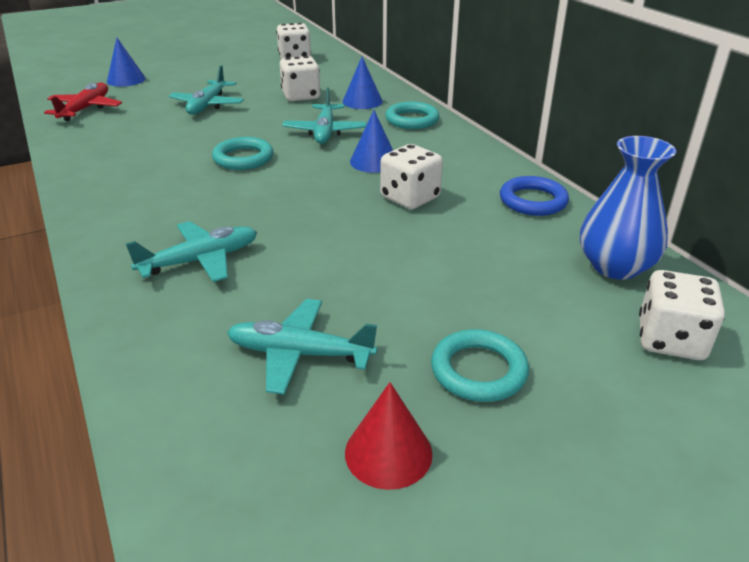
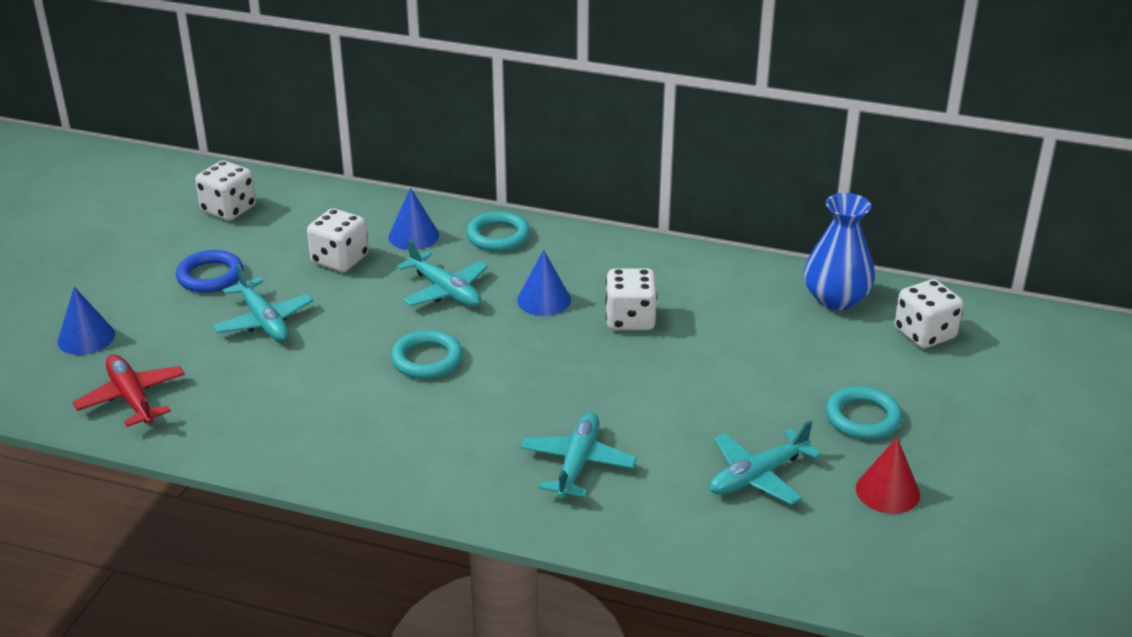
camera: 45 degrees left, 0 degrees up
(533, 201) = (716, 272): blue ring -> blue ring (210, 276)

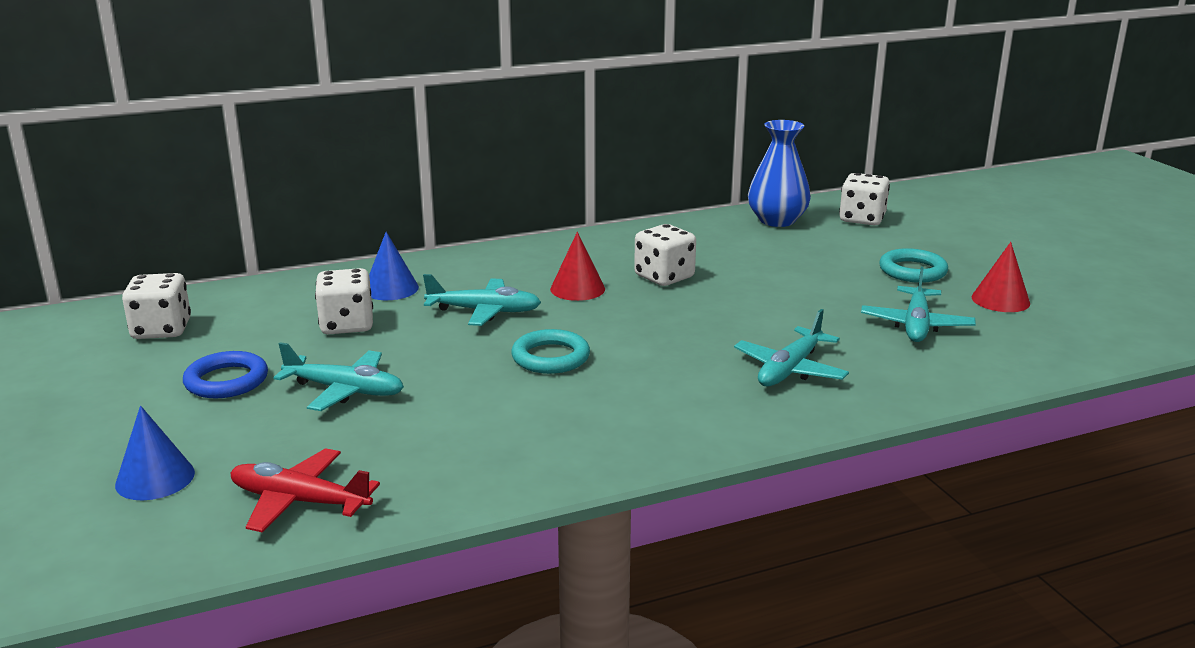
camera: 40 degrees left, 10 degrees down
(498, 236) = (467, 266): turquoise ring -> none
(544, 300) = (577, 289): blue cone -> red cone
(577, 463) = (790, 370): turquoise plane -> turquoise plane turned 120 degrees counterclockwise

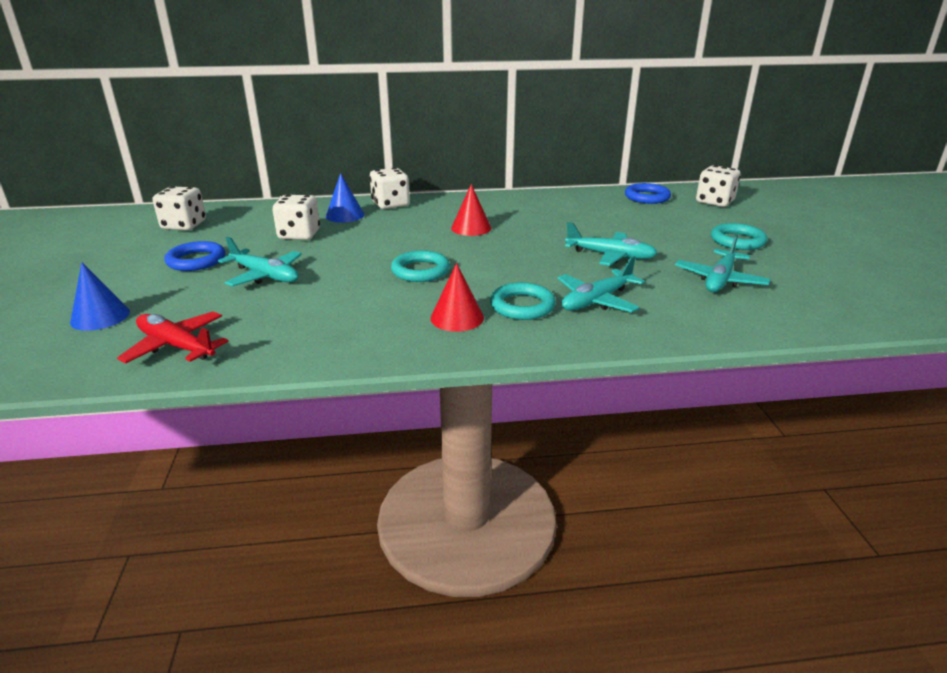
camera: 15 degrees right, 5 degrees up
(485, 311) = (396, 236): turquoise plane -> turquoise plane (610, 256)
(664, 277) = (539, 226): white dice -> white dice (390, 204)
(706, 388) = (522, 306): none -> turquoise ring
(777, 220) = (647, 197): blue vase -> blue ring
(1000, 300) = (803, 269): red cone -> red cone (457, 318)

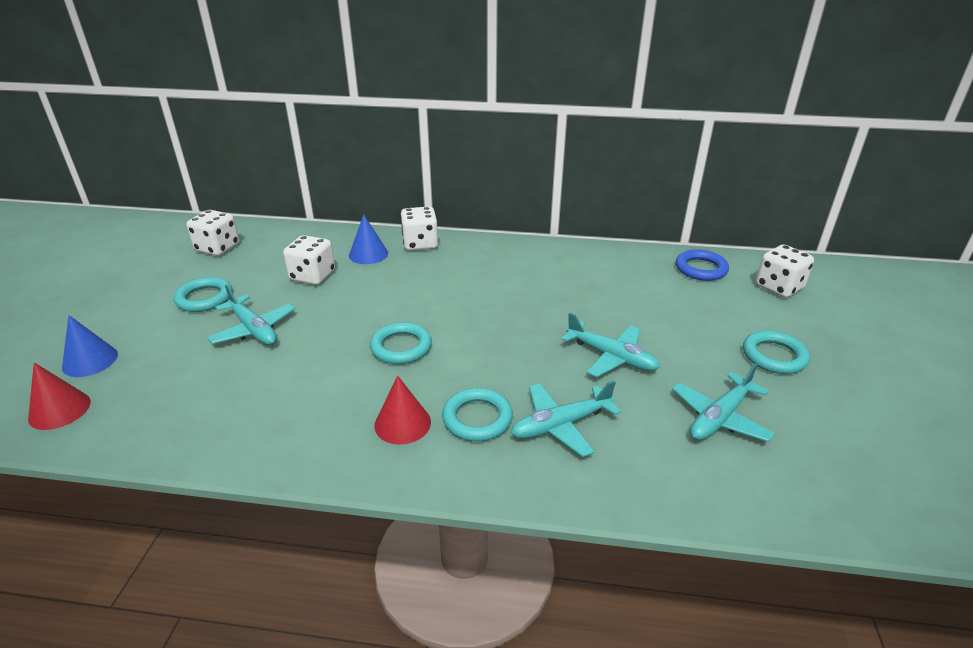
camera: 15 degrees right, 5 degrees up
(176, 346) = (132, 412): red plane -> none
(196, 260) = (204, 298): blue ring -> turquoise ring
(471, 228) = (483, 290): red cone -> red cone (59, 410)

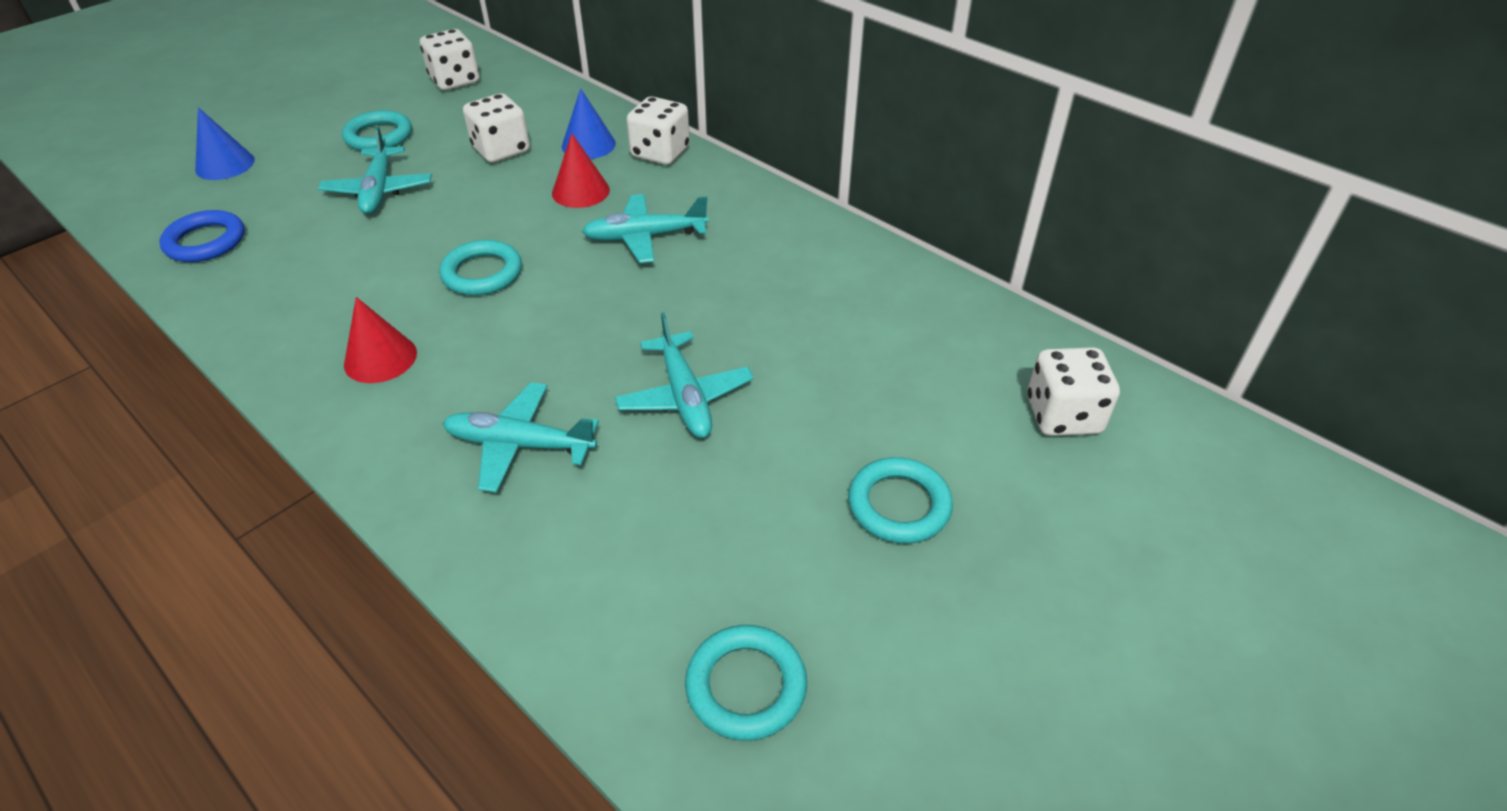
camera: 35 degrees right, 10 degrees up
(59, 410) = (156, 204): red cone -> red cone (580, 191)
(477, 418) = (451, 391): turquoise ring -> turquoise ring (746, 686)
(701, 269) = (980, 336): blue ring -> blue ring (205, 241)
(719, 417) = (705, 539): turquoise plane -> turquoise plane (644, 237)

